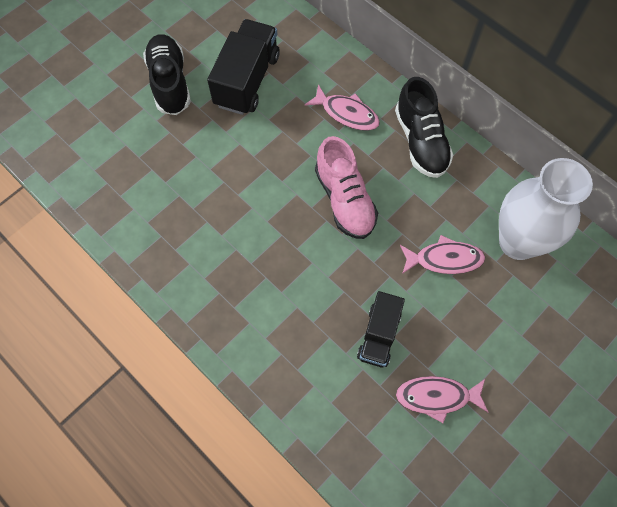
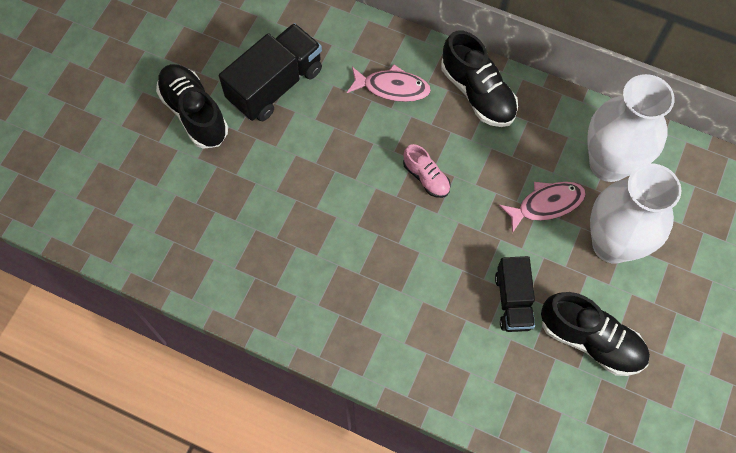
camera: 20 degrees left, 0 degrees up
(247, 80) = (275, 85): black truck -> black truck turned 45 degrees clockwise
(344, 200) = (426, 177): pink shoe -> pink shoe, size x0.57
(437, 397) = (590, 340): pink fish -> black shoe
(492, 316) = (612, 244): none -> white vase

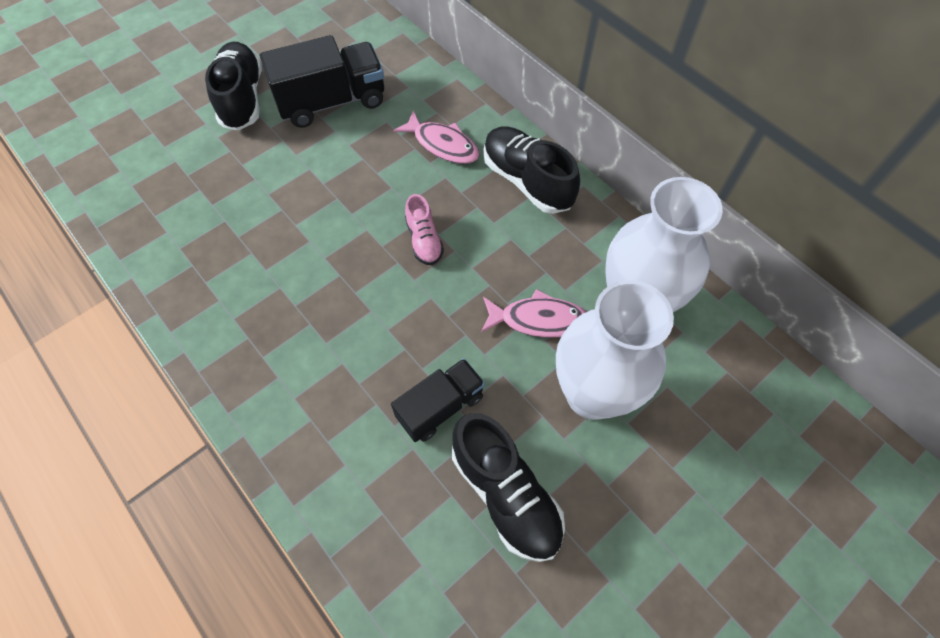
camera: 25 degrees right, 5 degrees down
(477, 93) = (527, 181): black shoe -> black shoe turned 150 degrees clockwise
(513, 301) = (440, 407): black truck -> black truck turned 150 degrees counterclockwise

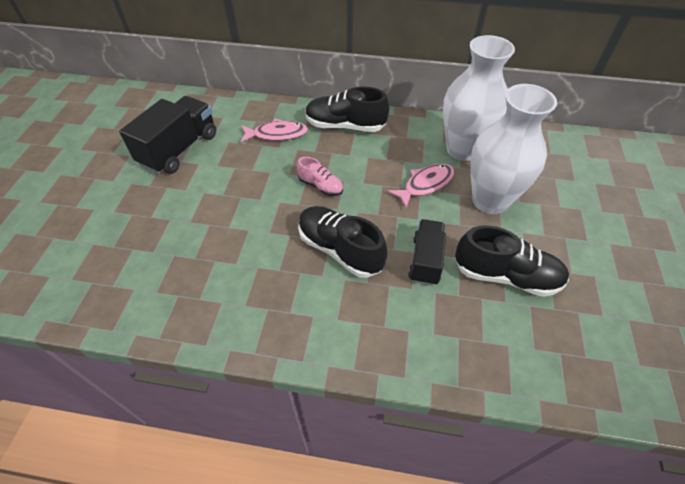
camera: 40 degrees left, 10 degrees down
(242, 99) = (109, 180): black shoe -> black shoe (340, 249)

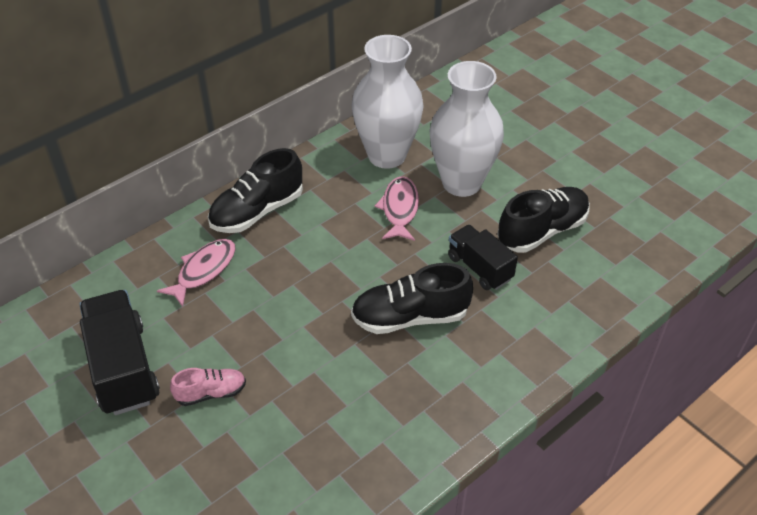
camera: 50 degrees left, 5 degrees down
(320, 186) = (318, 282): pink shoe -> pink shoe (211, 393)

